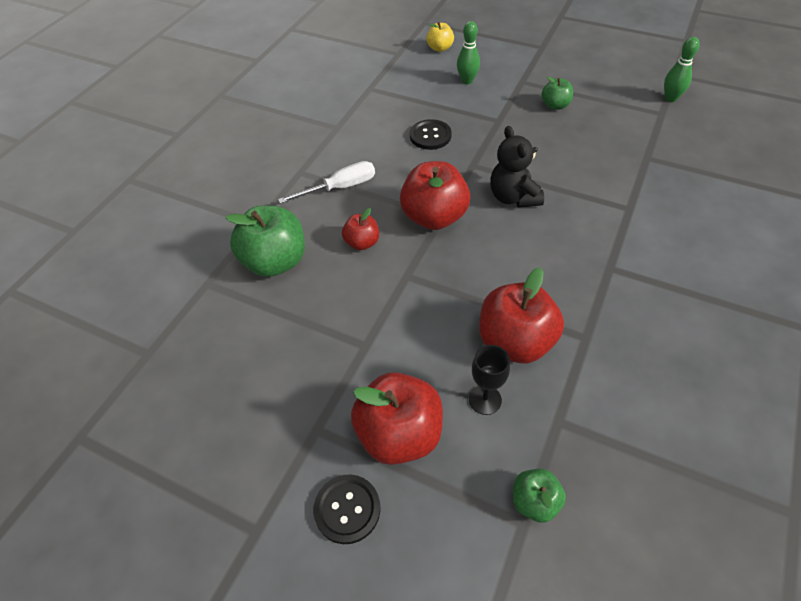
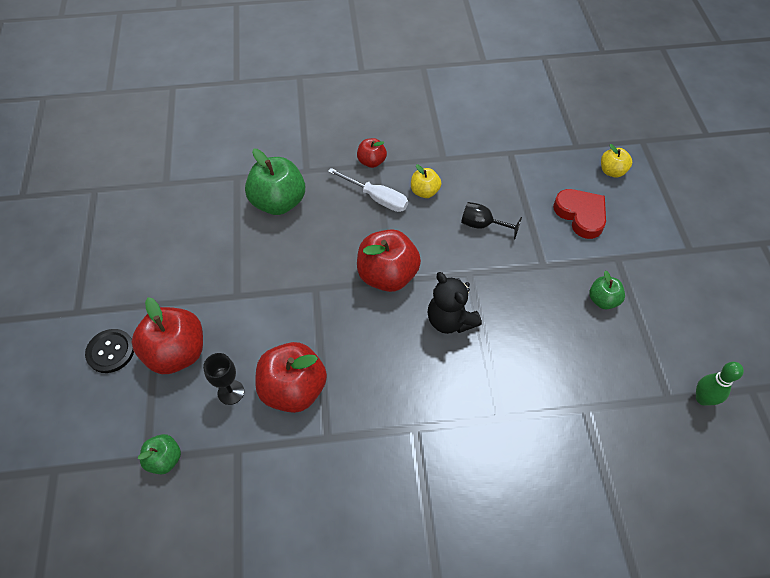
camera: 55 degrees right, 5 degrees up
(362, 154) = (424, 191): none -> yellow apple
(362, 243) = (329, 243): red apple -> red apple (371, 161)
(430, 136) = (482, 225): black button -> black goblet
(467, 81) = (581, 215): green bowling pin -> red heart
(513, 197) = (450, 320): black teddy bear -> black teddy bear turned 75 degrees counterclockwise

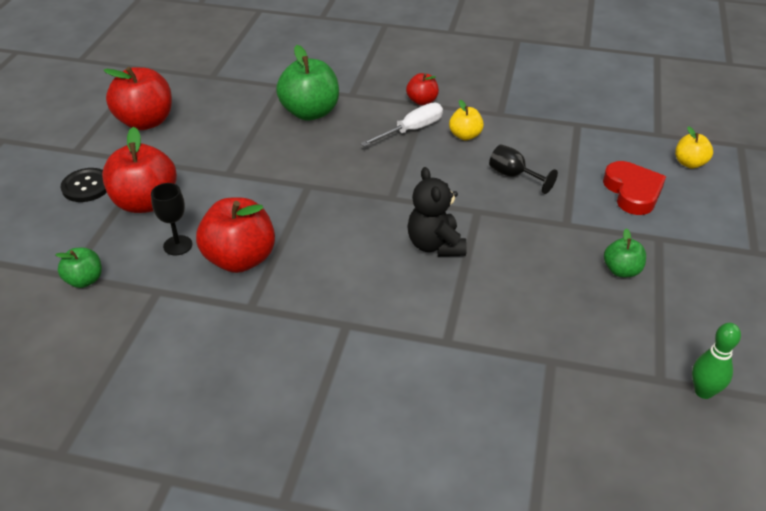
camera: 20 degrees right, 15 degrees down
(377, 198) = (411, 130): white screwdriver -> white screwdriver turned 90 degrees counterclockwise
(387, 275) = (388, 193): red apple -> red apple (145, 122)

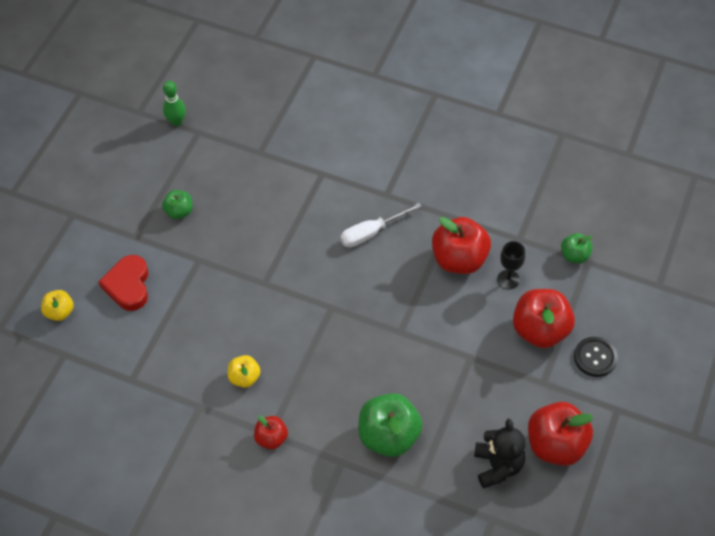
camera: 170 degrees left, 15 degrees up
(411, 130) = (293, 393): white screwdriver -> white screwdriver (371, 232)
(435, 245) = (308, 253): black teddy bear -> black teddy bear (497, 466)
(514, 176) = (219, 318): black goblet -> none

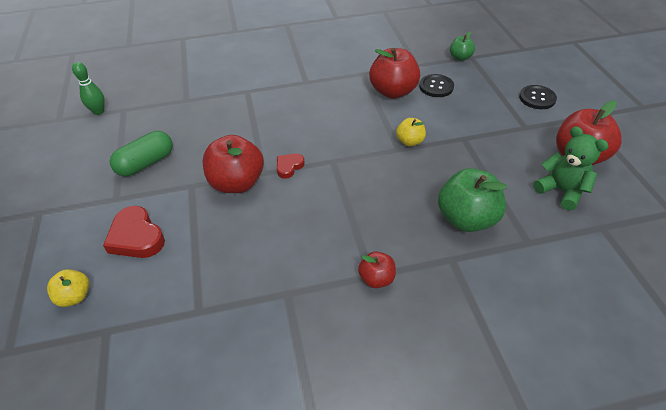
camera: 35 degrees left, 10 degrees down
(179, 211) = (146, 163): green apple -> green capsule
(244, 377) = (308, 246): yellow apple -> yellow apple (409, 142)
(290, 290) = (289, 167): none -> red heart
(371, 232) = (317, 105): white screwdriver -> none
(497, 466) = (561, 191): black teddy bear -> green teddy bear
(508, 279) = (436, 87): black goblet -> black button
(540, 330) = (488, 102): red apple -> red apple (237, 183)

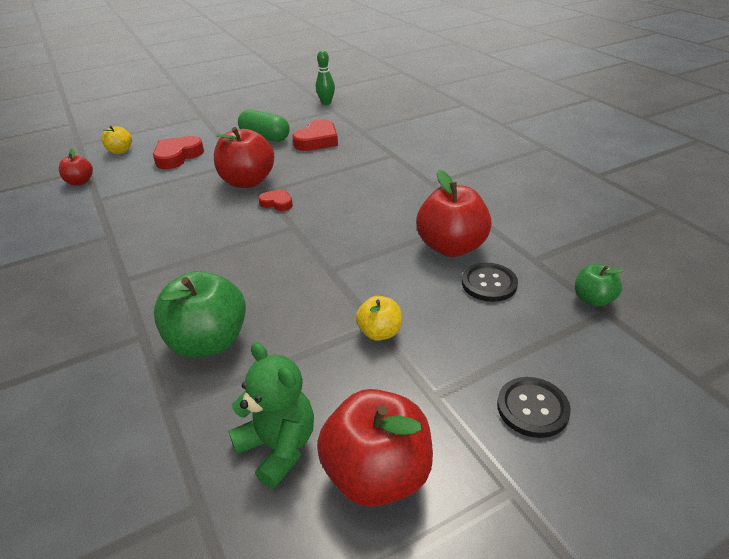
camera: 75 degrees right, 10 degrees down
(184, 129) = (317, 140): none -> red heart
(376, 279) = (118, 284): red apple -> red apple (80, 182)
(409, 142) = (348, 276): yellow apple -> yellow apple (379, 332)
(561, 191) = (278, 447): green teddy bear -> green teddy bear turned 75 degrees counterclockwise

